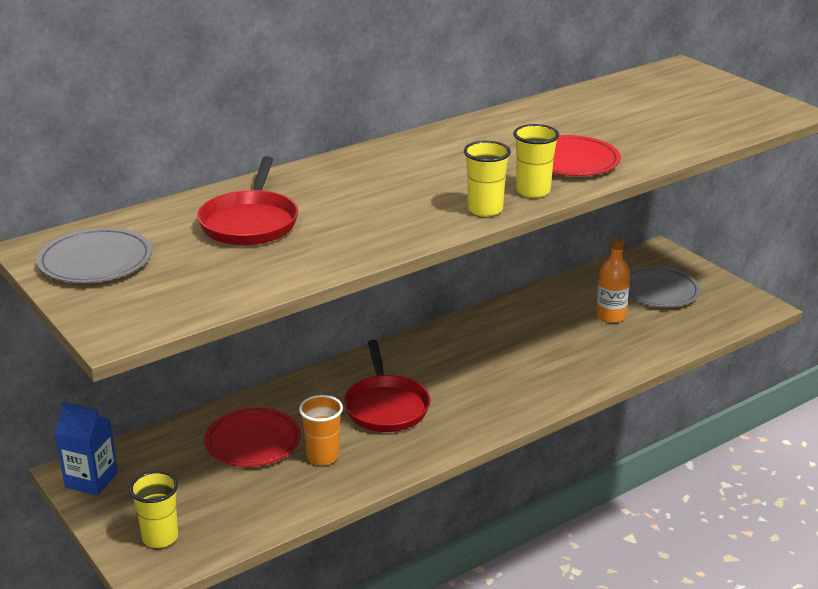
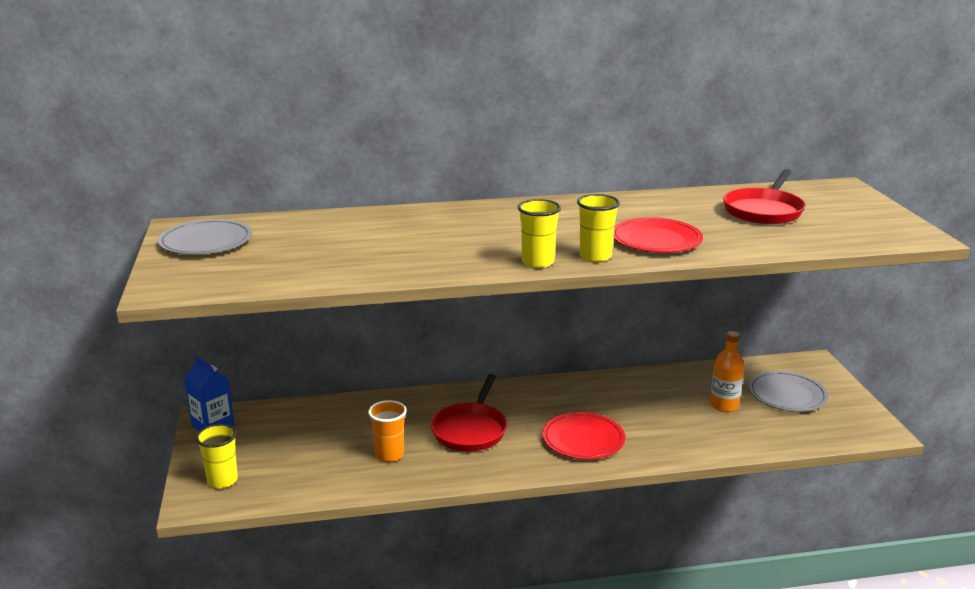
camera: 25 degrees right, 5 degrees down
(250, 222) = (343, 237): red pan -> red pan (764, 211)
(253, 441) = (347, 429): red plate -> red plate (583, 439)

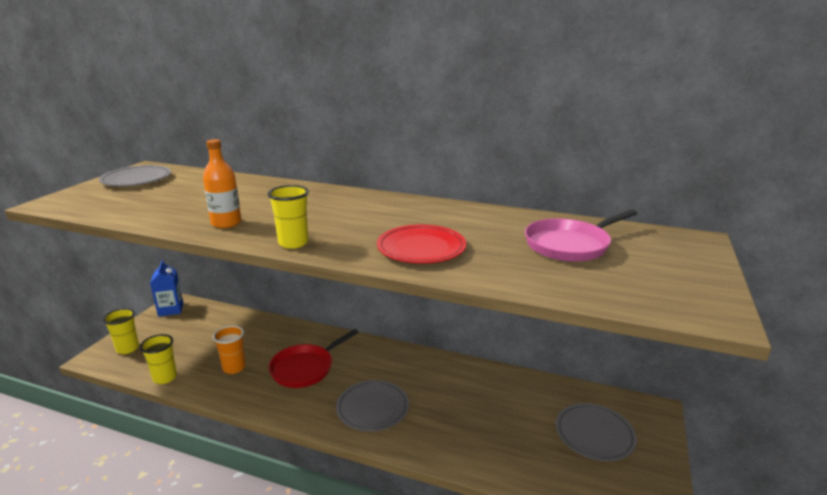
camera: 30 degrees right, 0 degrees up
(583, 439) = (372, 408): red plate -> grey plate
(595, 256) = (345, 249): yellow cup -> yellow cup (165, 377)
(724, 405) = (522, 422): orange bottle -> orange bottle (226, 223)
(764, 211) = (570, 245): red pan -> pink pan

